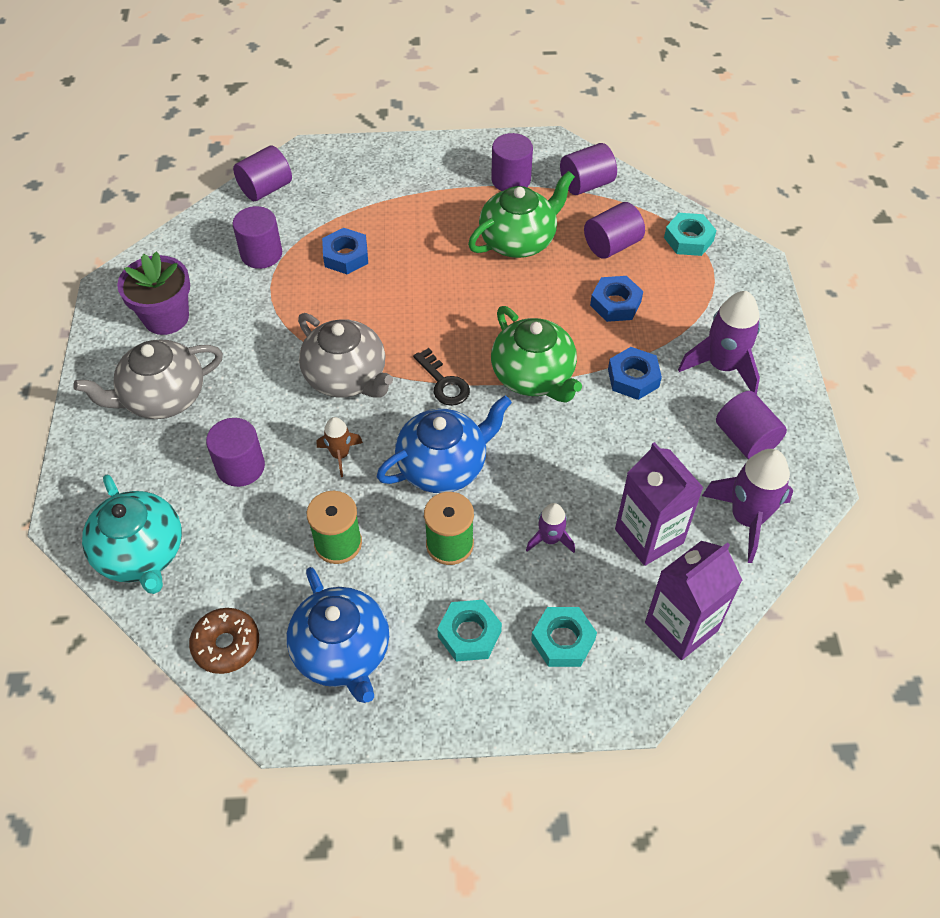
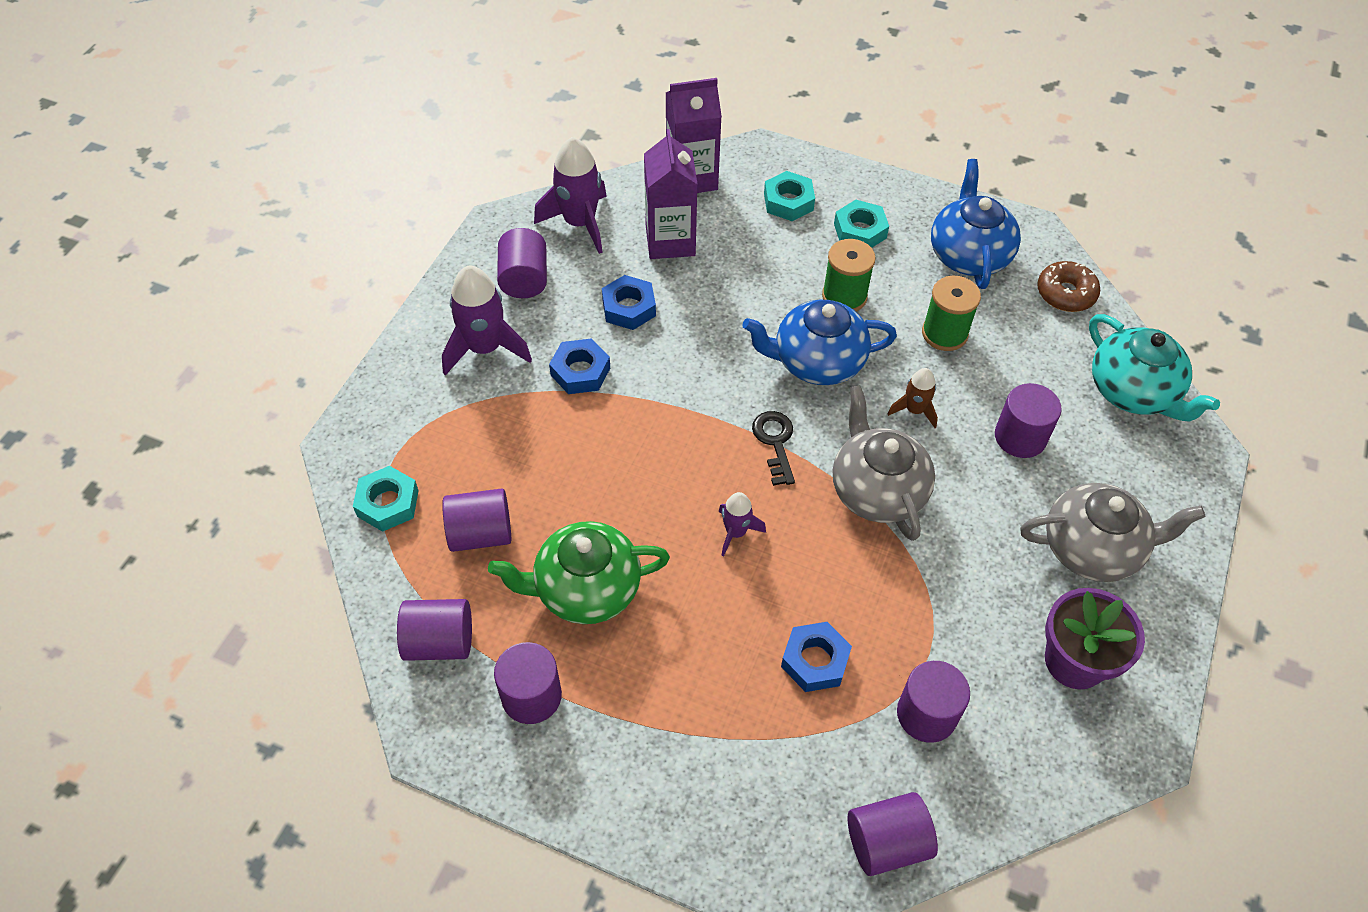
camera: 155 degrees left, 0 degrees up
(142, 554) = (1133, 392): turquoise teapot -> turquoise teapot turned 150 degrees clockwise
(534, 376) = (678, 412): green teapot -> none
(550, 539) = (755, 269): purple rocket -> purple rocket (736, 532)
(615, 303) = (535, 457): blue nut -> blue nut (629, 308)

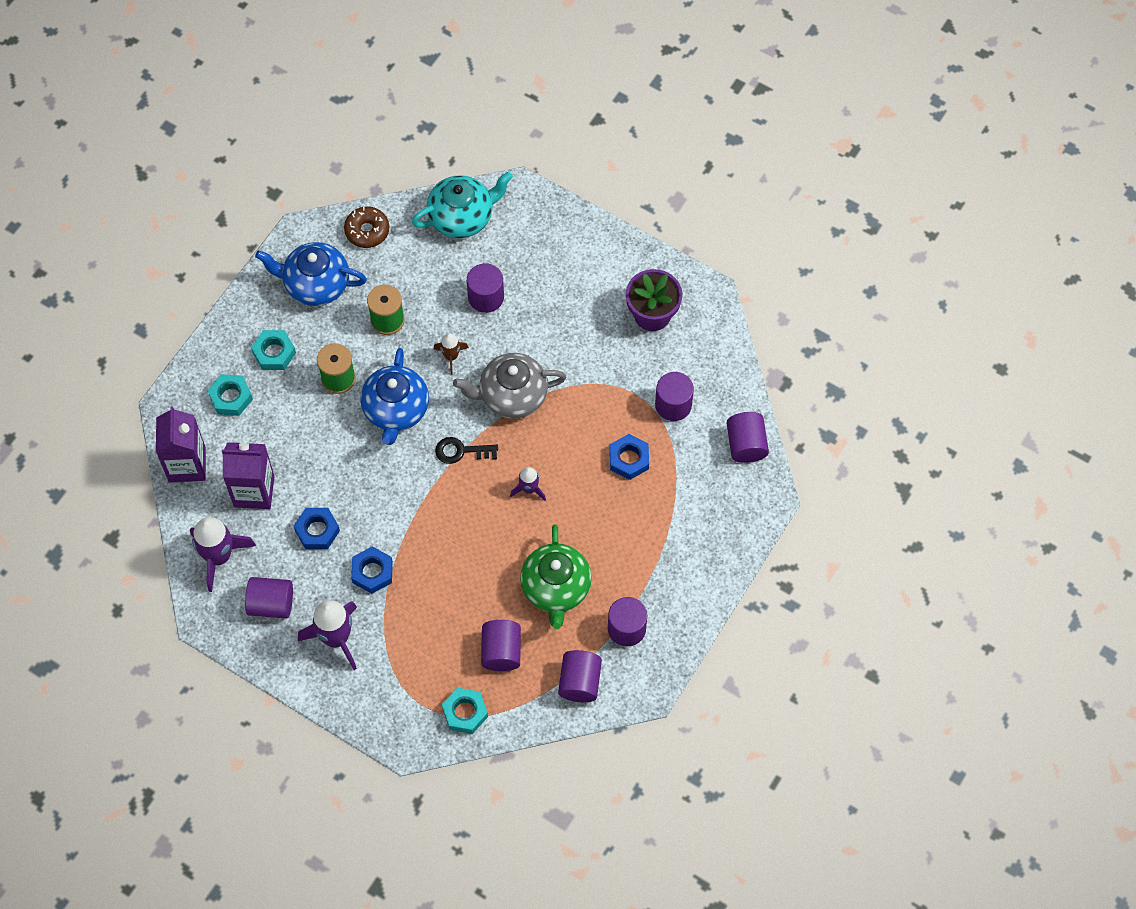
camera: 80 degrees left, 10 degrees up
(1093, 548) = (578, 280): grey teapot -> none

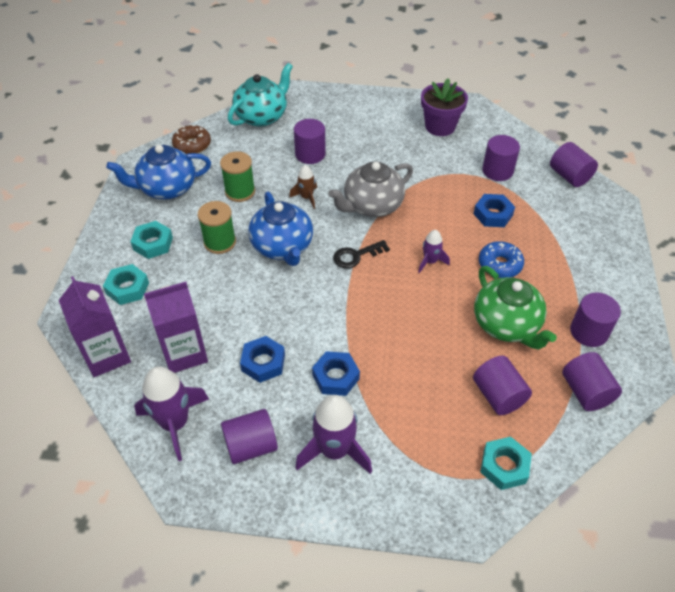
camera: 25 degrees left, 15 degrees down
(594, 521) = (500, 265): none -> blue donut

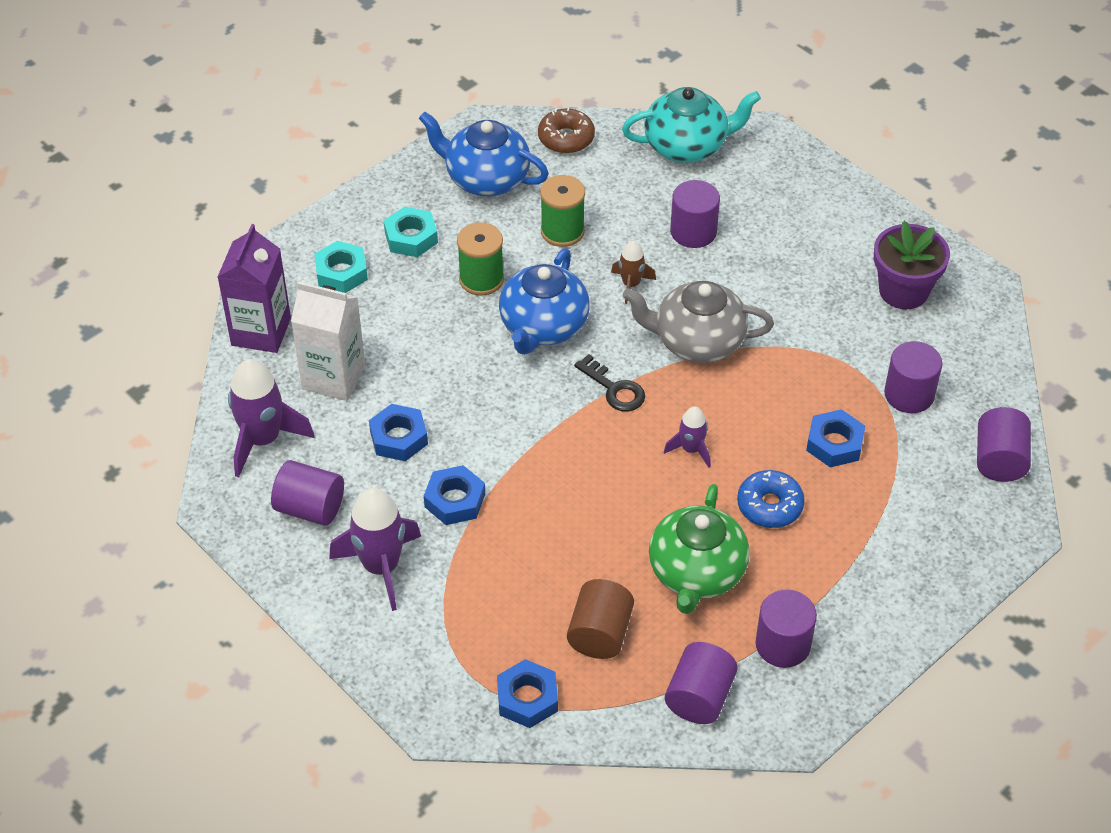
camera: 40 degrees right, 0 degrees up
(184, 353) = (334, 377): purple carton -> white carton
(356, 256) = (614, 389): black key -> black key turned 150 degrees counterclockwise
(498, 395) = (600, 633): purple cylinder -> brown cylinder
(504, 466) = (527, 698): turquoise nut -> blue nut

